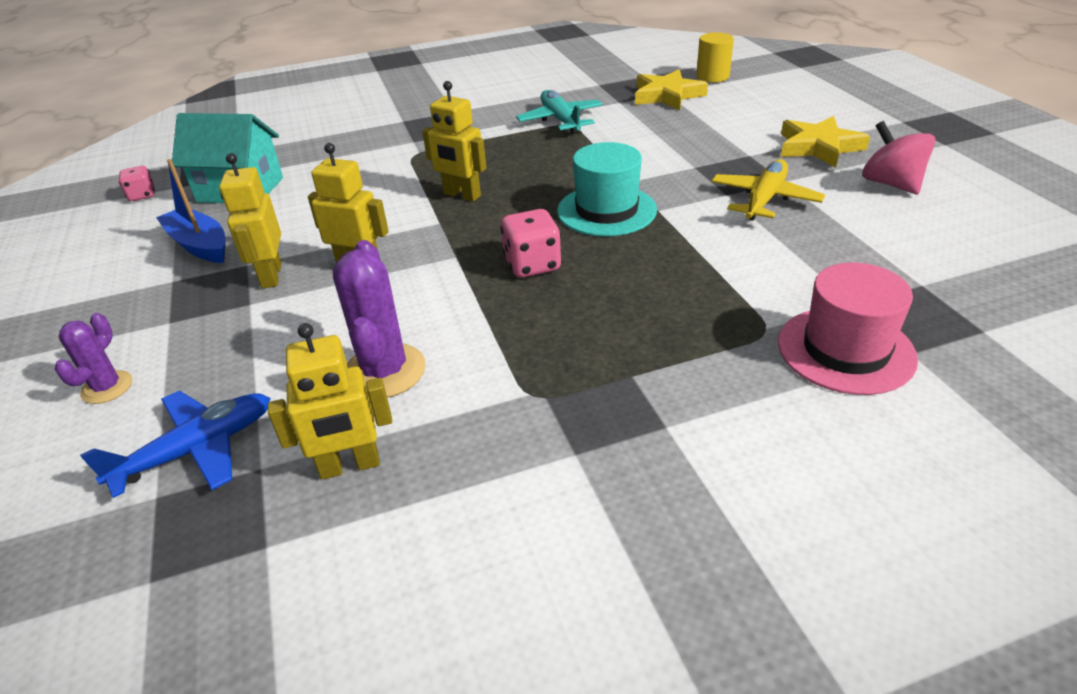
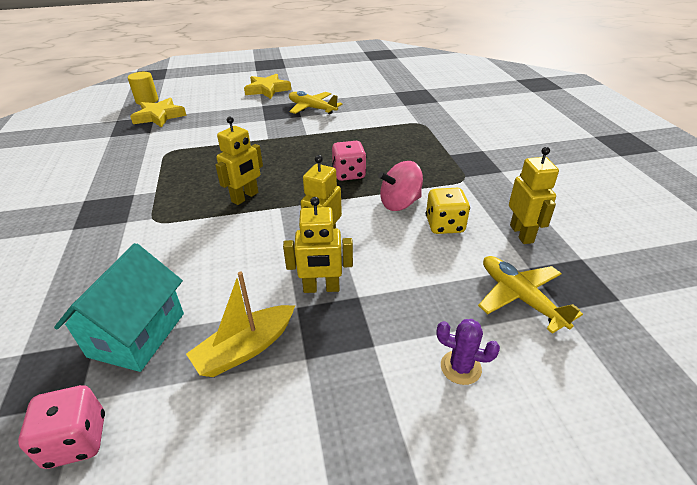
camera: 85 degrees left, 0 degrees up
(142, 195) = (76, 440): pink dice -> pink dice, size x1.56
(197, 450) = (520, 297): blue plane -> yellow plane
(199, 245) = (245, 349): blue boat -> yellow boat
(384, 371) = (444, 225): purple cactus -> yellow dice
(560, 120) = (157, 154): turquoise plane -> none
(606, 210) = (299, 148): turquoise hat -> none
(845, 350) = (435, 111): pink hat -> none
(891, 184) = (314, 82): pink spinning top -> pink spinning top (400, 203)

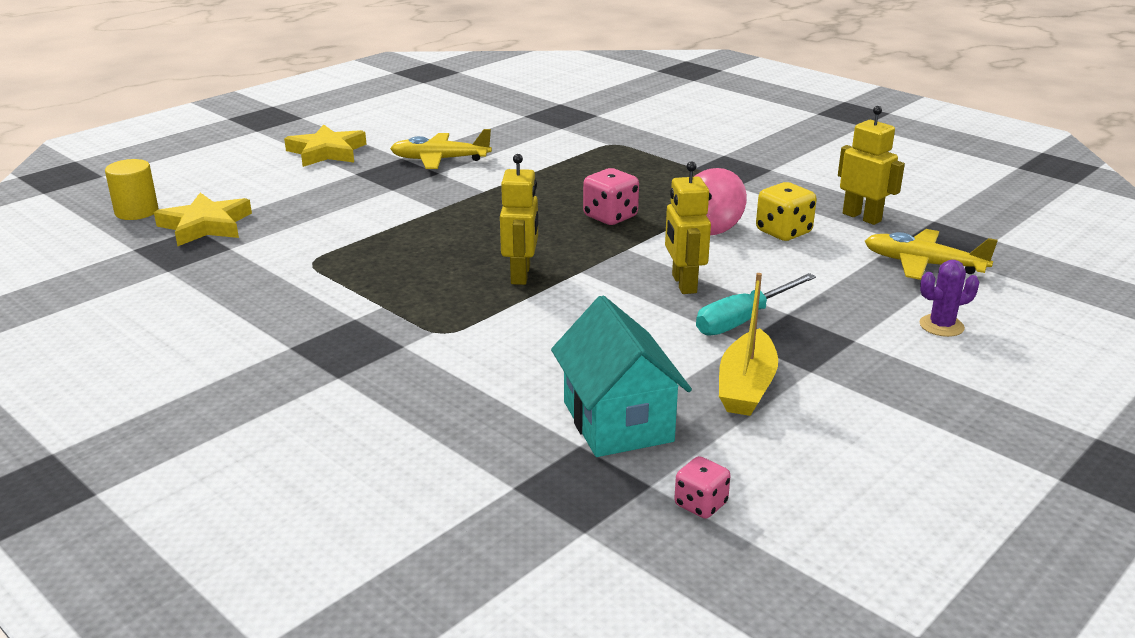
camera: 35 degrees left, 10 degrees down
(76, 440) = (700, 504): pink dice -> pink dice, size x0.64
(321, 288) = (743, 319): yellow robot -> turquoise screwdriver

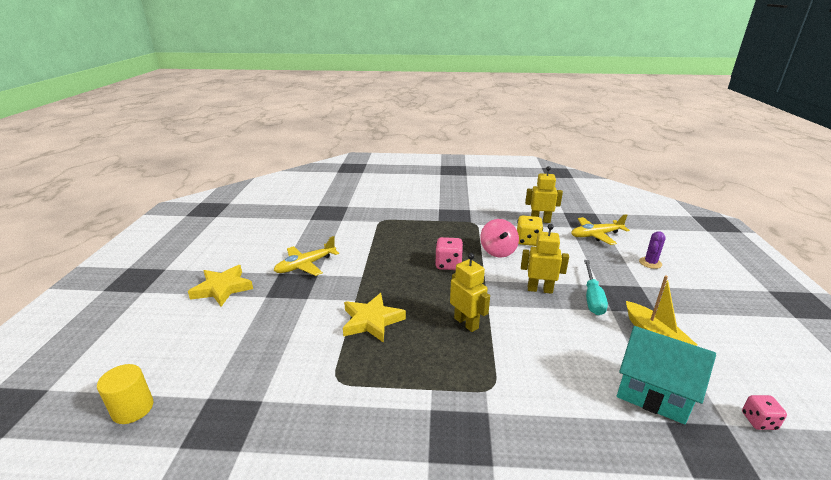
camera: 40 degrees left, 0 degrees up
(205, 226) = (214, 391): yellow star -> yellow star (372, 321)
(683, 284) = (539, 289): yellow robot -> yellow robot turned 150 degrees clockwise

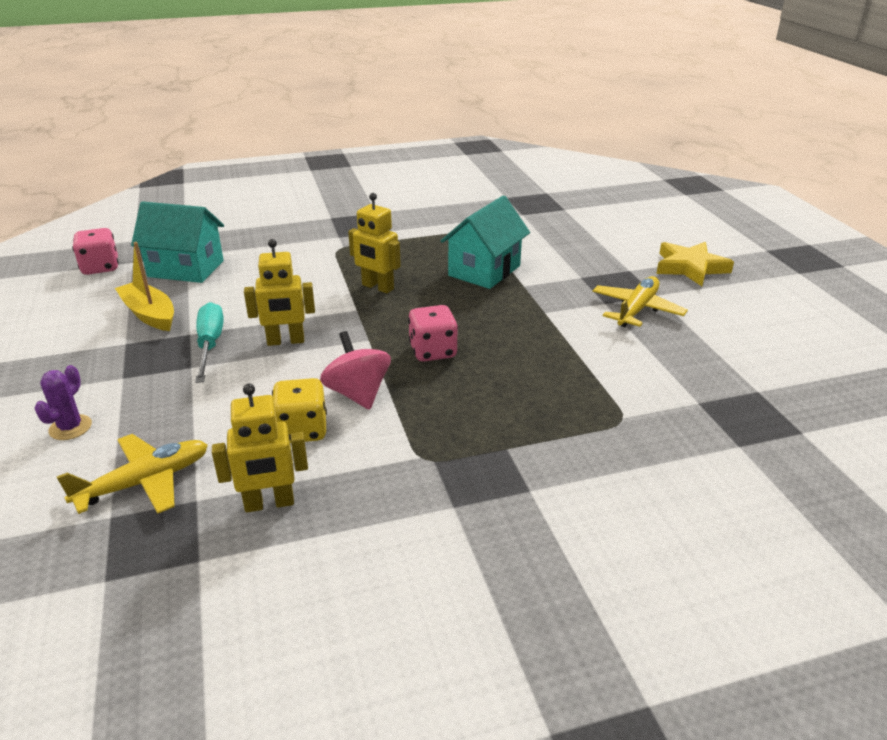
camera: 160 degrees right, 5 degrees up
(133, 409) = (607, 197): yellow cylinder -> none
(372, 321) = (484, 271): yellow star -> turquoise house
(758, 421) = (100, 267): pink dice -> pink dice, size x1.56

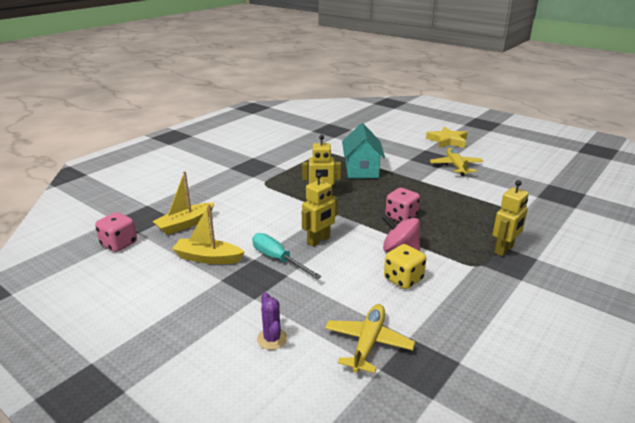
camera: 35 degrees left, 5 degrees down
(186, 269) = (185, 224): turquoise house -> yellow boat
(269, 503) = (446, 319): yellow robot -> yellow robot (504, 249)

